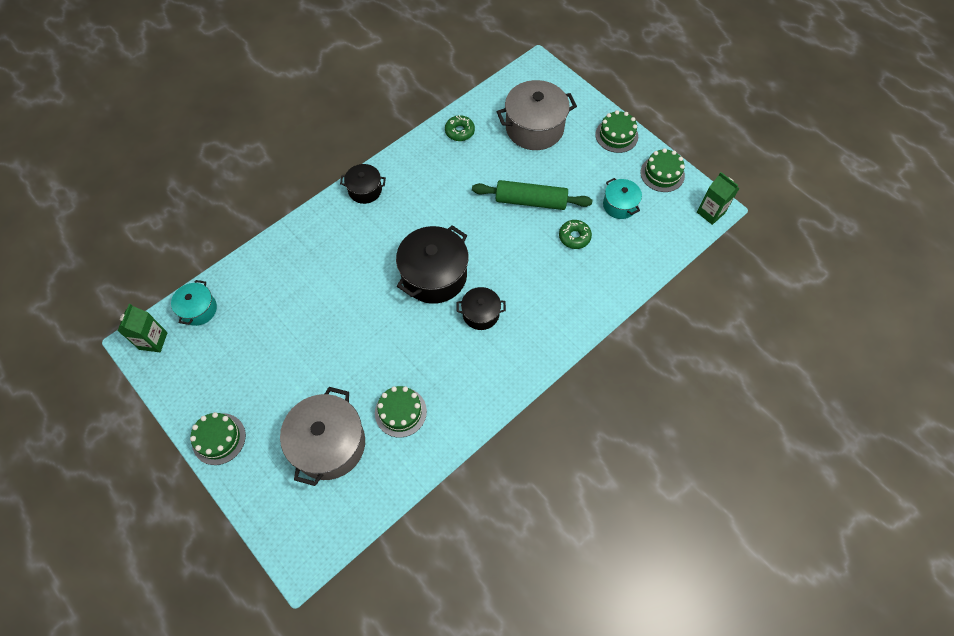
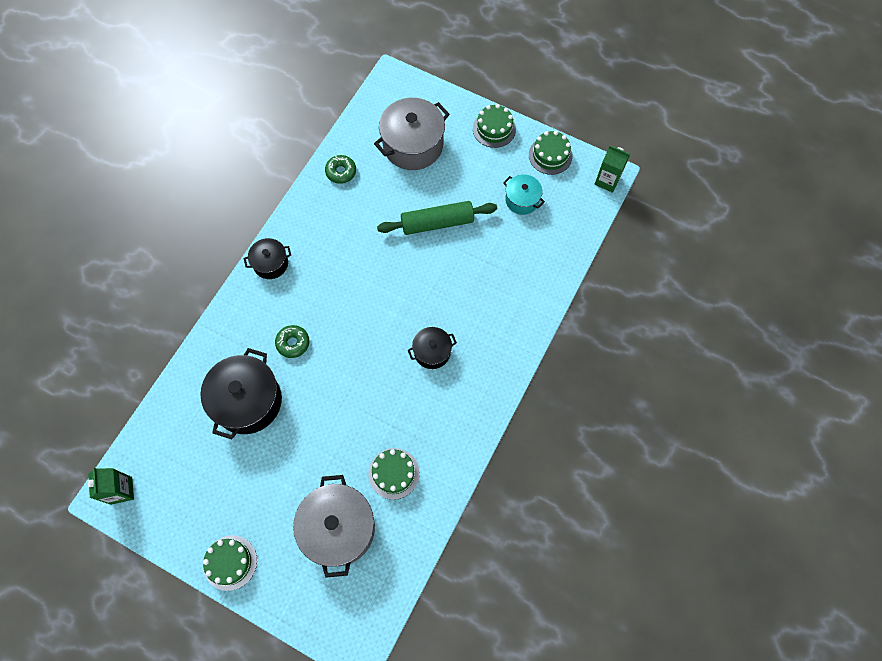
camera: 20 degrees left, 5 degrees up
(198, 309) = (154, 442): turquoise pot -> none
(434, 275) = (373, 329): black pot -> black pot (248, 401)
(574, 237) = (491, 246): green donut -> green donut (293, 343)

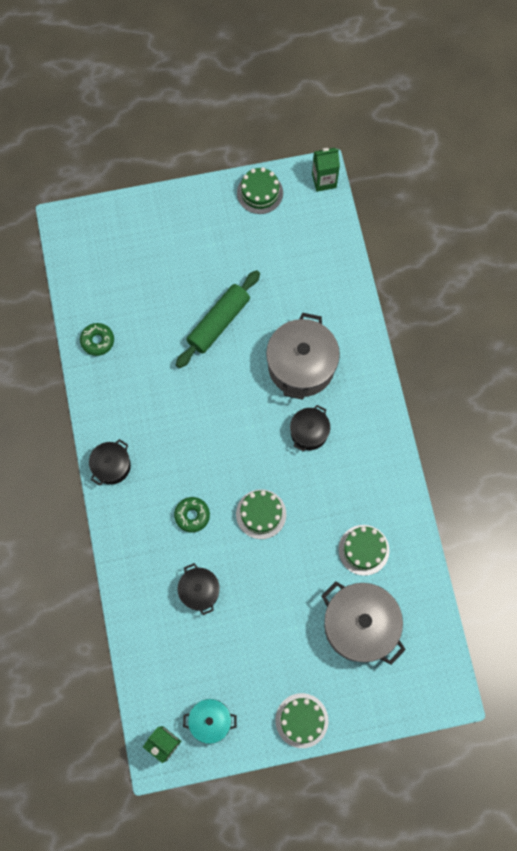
camera: 40 degrees left, 5 degrees up
(248, 401) = (199, 591): black pot -> black pot, size x0.55
(413, 145) = (138, 270): grey pot -> grey pot (301, 366)
(494, 129) = (193, 204): green cake -> green cake (261, 514)
(522, 200) = (270, 249): turquoise pot -> turquoise pot (210, 721)

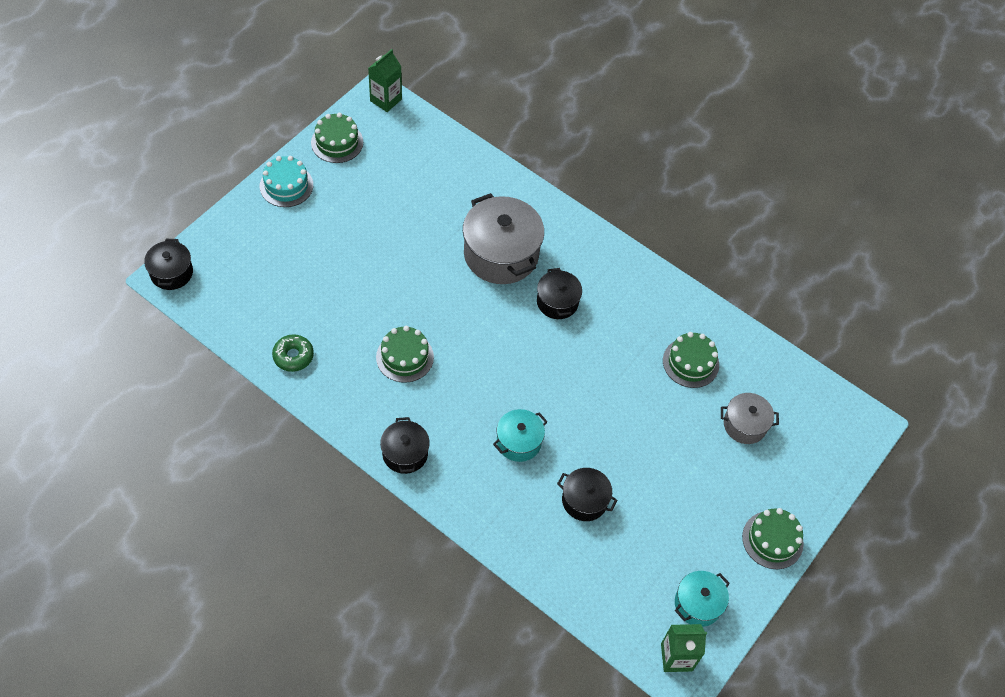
camera: 45 degrees left, 15 degrees down
(69, 220) = (171, 273): none -> black pot
(192, 515) = (519, 442): green donut -> turquoise pot
(196, 204) = (286, 185): none -> turquoise cake
(218, 322) = (395, 267): green rolling pin -> none
(261, 514) = (578, 396): green cake -> green cake (405, 357)
(359, 625) = (745, 425): grey pot -> grey pot, size x0.55

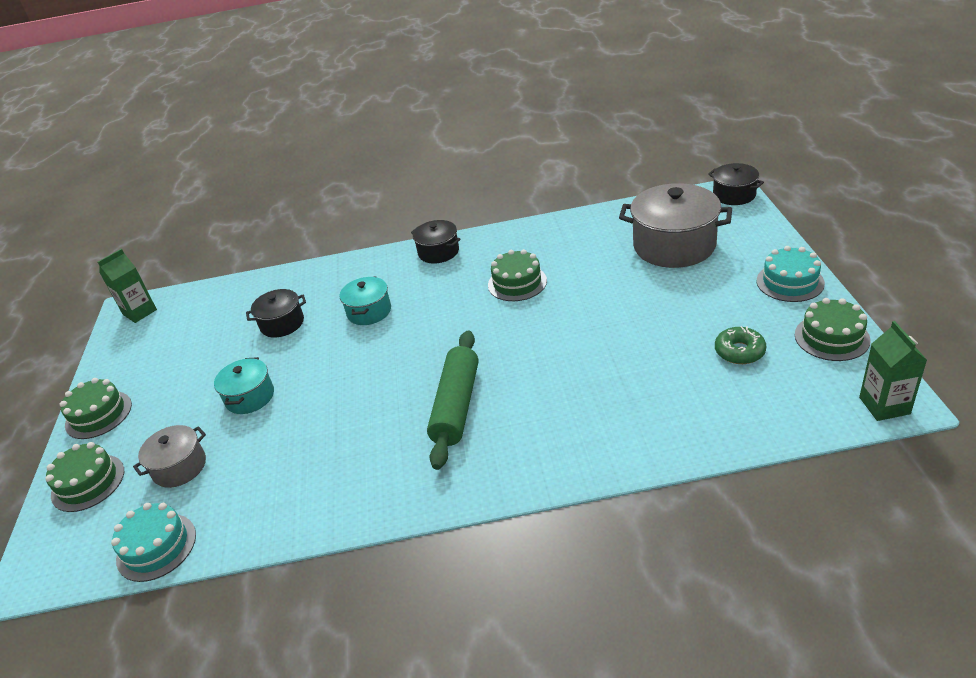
camera: 145 degrees right, 20 degrees down
(293, 356) = (585, 228): green donut -> green donut (739, 351)
(501, 254) = (556, 393): grey pot -> grey pot (674, 246)
(557, 302) = (456, 406): black pot -> green rolling pin
(690, 362) = (277, 469): green cake -> green cake (88, 483)
(698, 604) = (142, 342): turquoise pot -> turquoise pot (250, 397)
(789, 376) = (156, 547): none -> turquoise cake

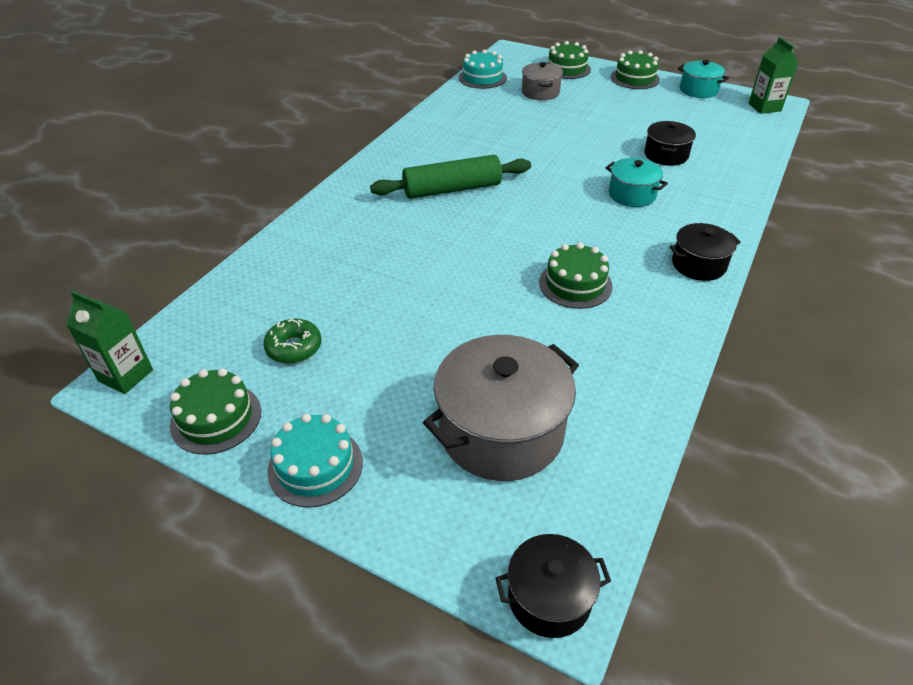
camera: 120 degrees right, 5 degrees up
(250, 397) = (581, 124): turquoise pot -> turquoise pot (698, 90)
(456, 406) = (452, 189): green rolling pin -> green rolling pin turned 60 degrees counterclockwise

